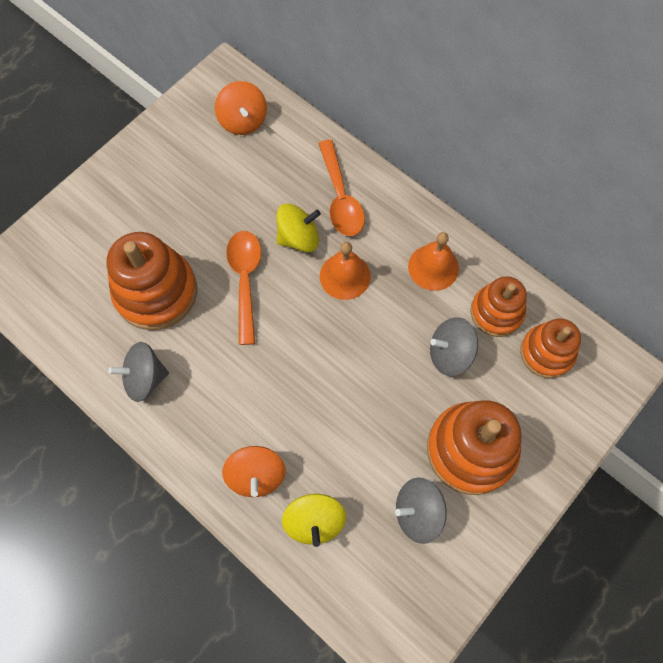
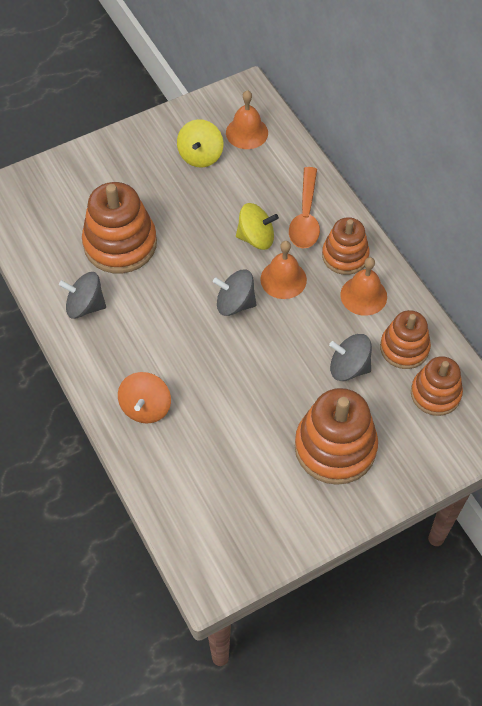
camera: 20 degrees right, 10 degrees down
(243, 121) = (247, 132): orange spinning top -> orange bell
(245, 280) = (197, 257): orange spoon -> none
(314, 521) = (179, 457): yellow spinning top -> yellow spinning top (200, 155)
(397, 228) = (345, 256): none -> orange stacking toy
(417, 513) = (268, 480): grey spinning top -> grey spinning top (235, 303)

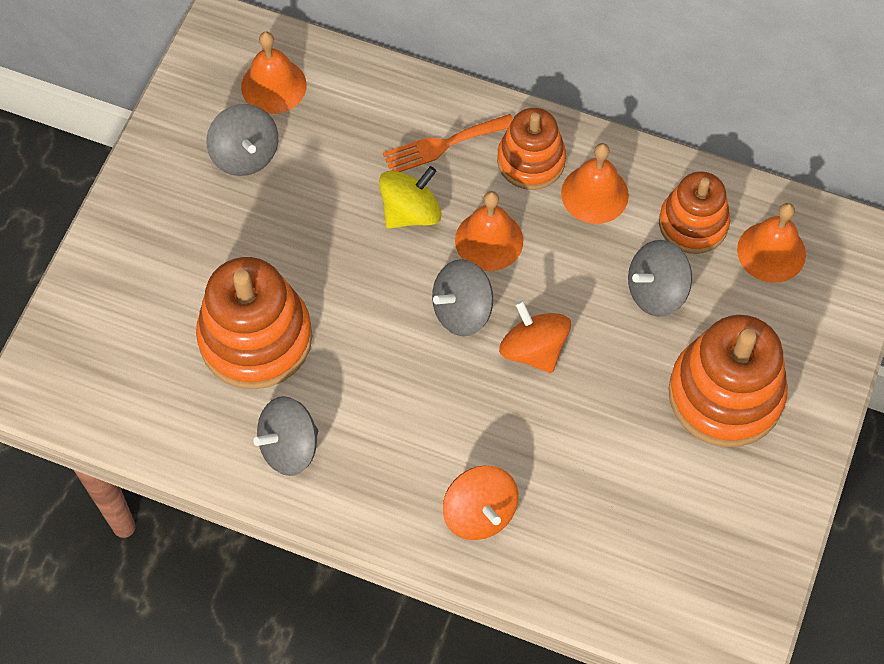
camera: 40 degrees left, 5 degrees up
(200, 155) = (245, 155): yellow spinning top -> grey spinning top
(253, 349) = (533, 349): none -> orange spinning top
(305, 217) = (443, 145): orange spoon -> orange fork
(435, 393) = (771, 252): orange stacking toy -> orange bell

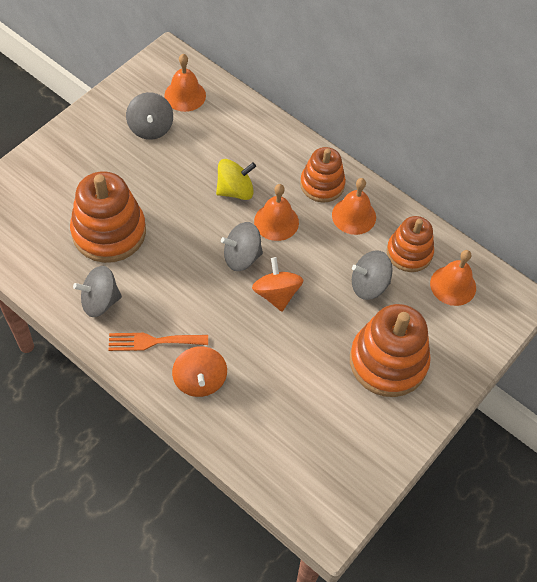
camera: 15 degrees right, 5 degrees down
(443, 145) = (272, 159): orange fork -> orange fork (153, 341)

